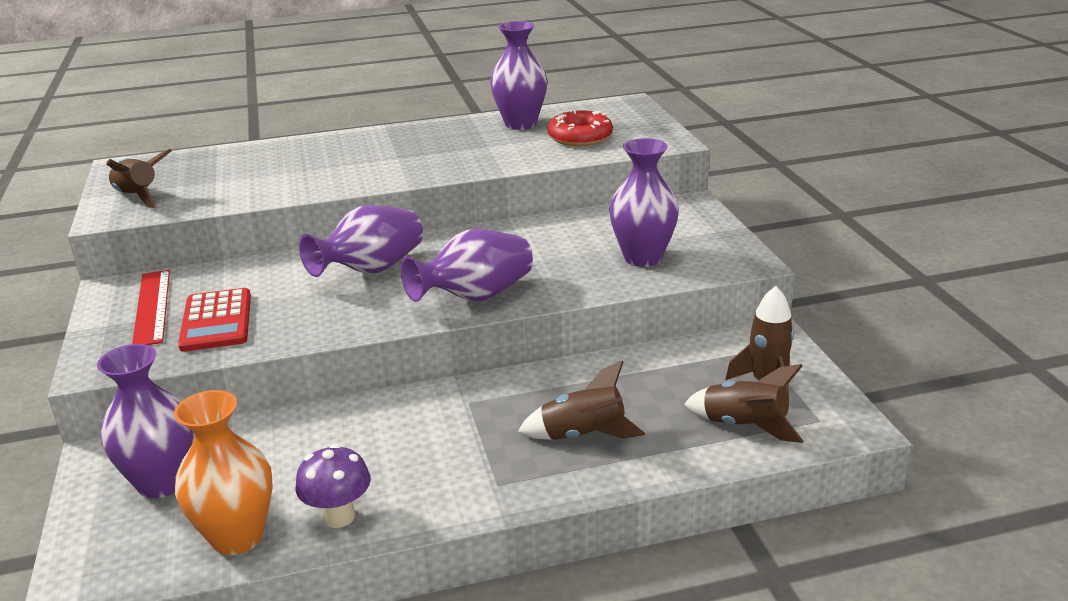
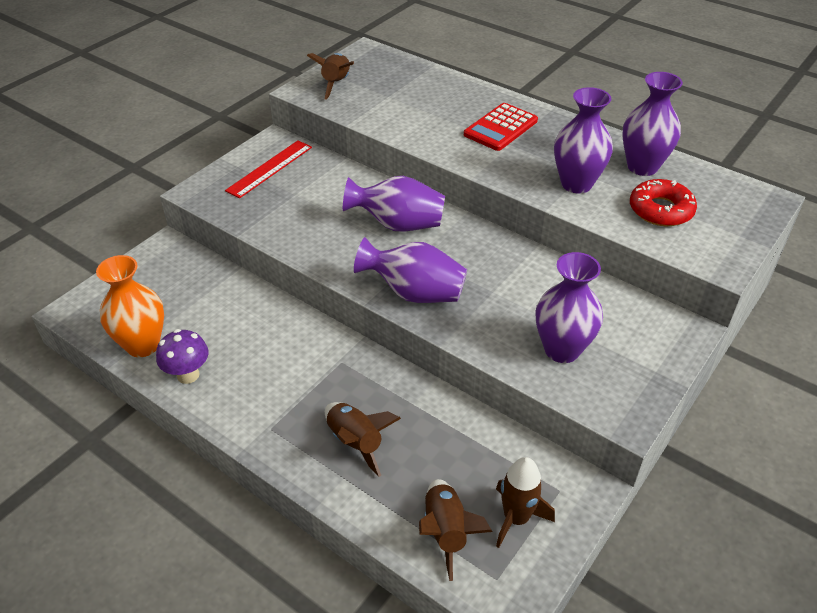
camera: 50 degrees right, 15 degrees up
(162, 482) = (163, 284): purple vase -> purple vase (576, 184)
(216, 321) = (278, 202): red calculator -> red calculator (500, 128)

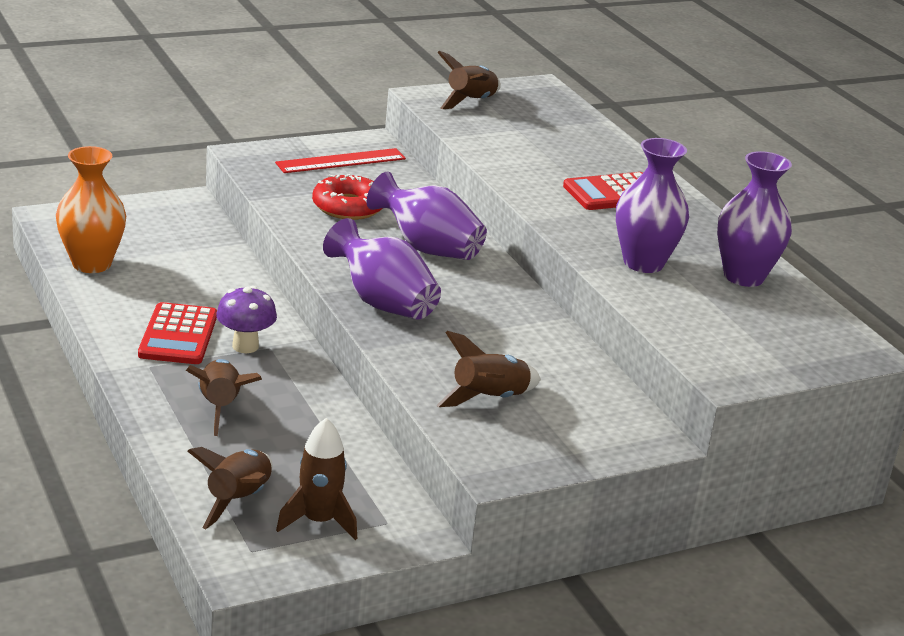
camera: 25 degrees right, 15 degrees down
(188, 375) = (112, 300): purple mushroom -> purple mushroom (245, 346)
(266, 385) = (178, 335): none -> red calculator
(562, 349) = (489, 399): purple vase -> brown rocket
(661, 210) = (716, 315): red donut -> red donut (348, 207)

